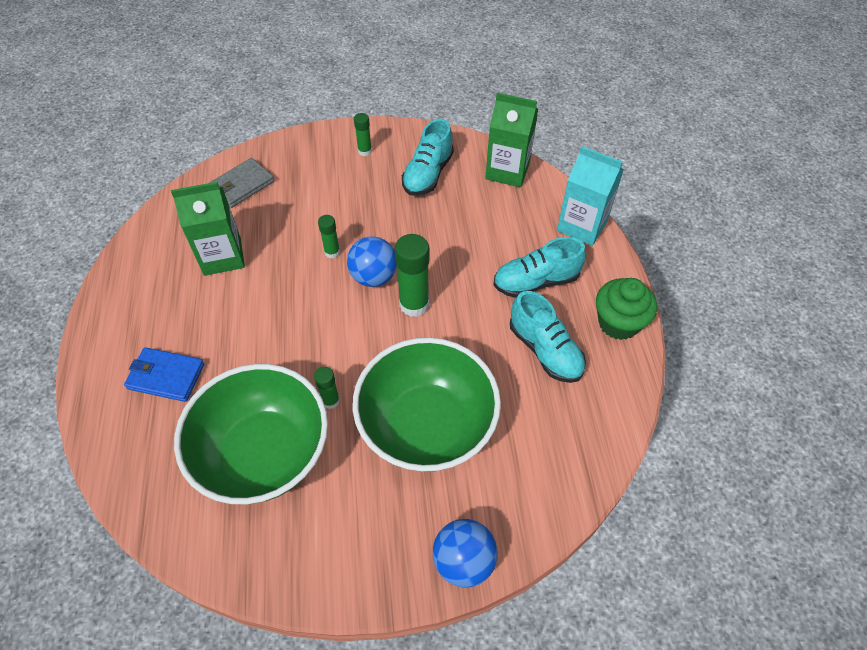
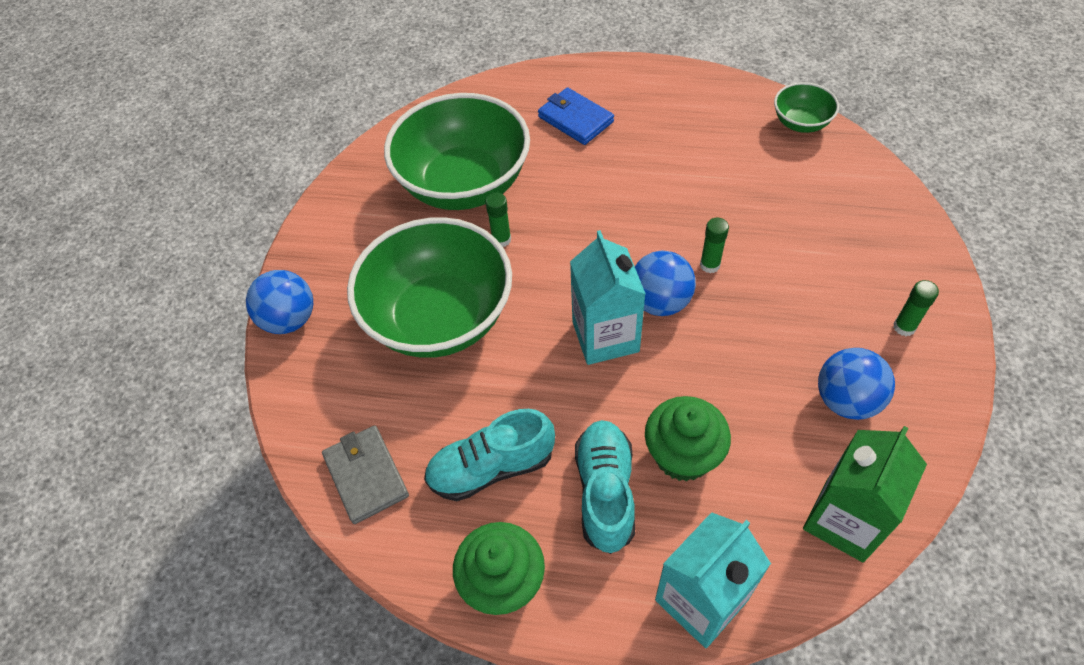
camera: 110 degrees right, 0 degrees up
(166, 376) = (575, 119): blue wallet -> blue wallet turned 75 degrees counterclockwise
(170, 213) = (801, 123): none -> green bowl
(222, 256) = (723, 164): green carton -> none
(242, 185) = (842, 187): grey wallet -> grey wallet (366, 475)
(414, 304) = (605, 336): green glue stick -> turquoise carton
(428, 174) = (846, 400): turquoise shoe -> blue ball
(494, 246) = (683, 455): none -> green cupcake

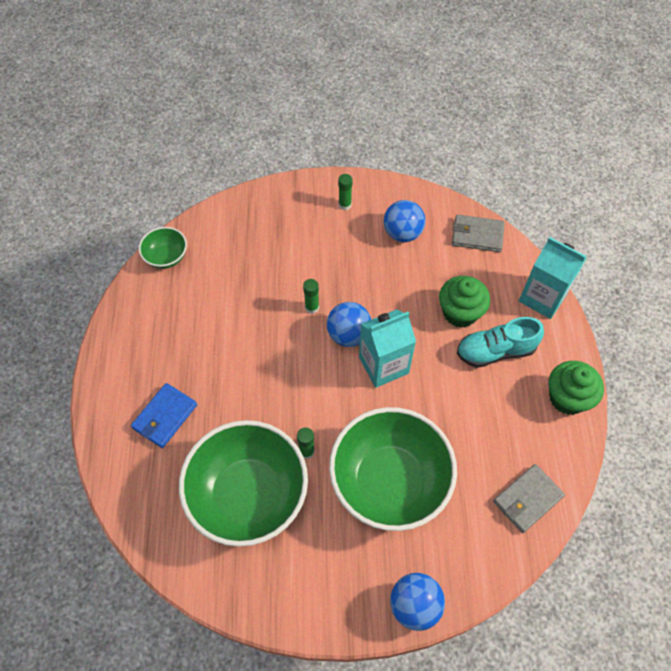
camera: 105 degrees left, 5 degrees up
(491, 467) = (498, 419): turquoise shoe -> none
(844, 520) = (477, 235): green carton -> grey wallet

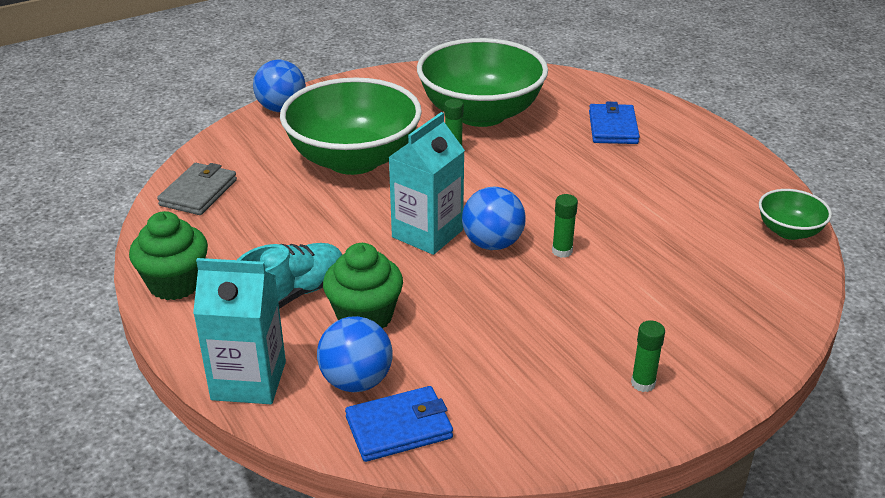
camera: 150 degrees right, 25 degrees down
(402, 233) = (520, 380): blue ball -> blue ball (356, 381)
(477, 235) = (399, 428): grey wallet -> blue wallet

